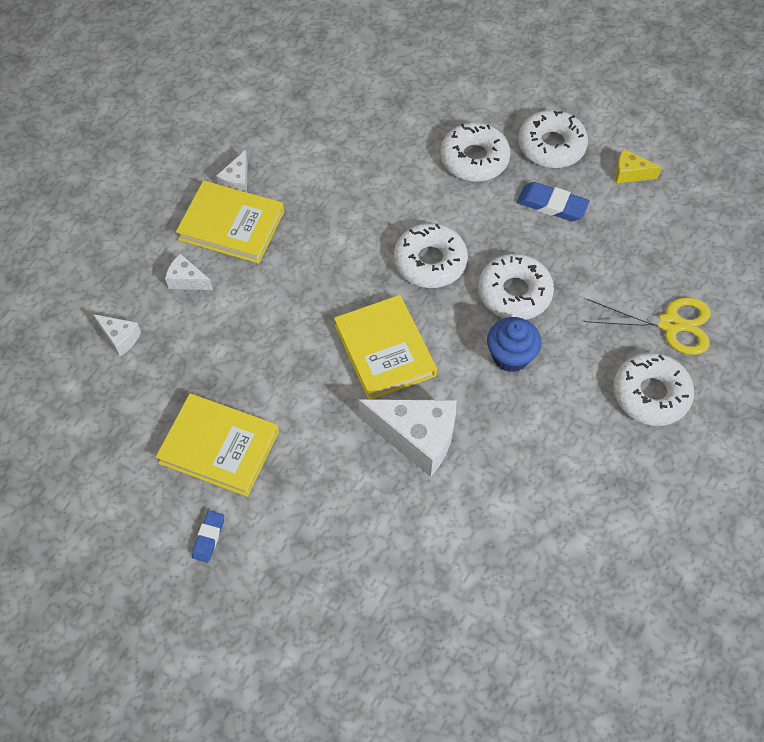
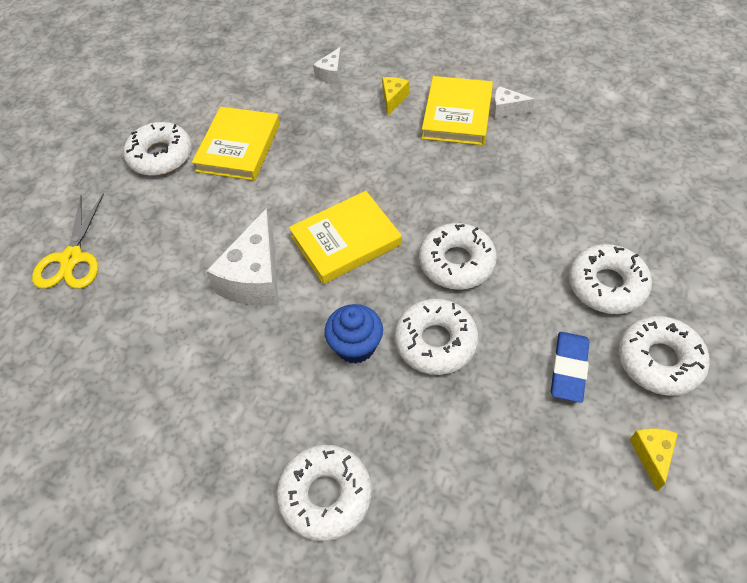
camera: 85 degrees right, 5 degrees down
(187, 280) = (393, 99): white cheese -> yellow cheese
(209, 537) = (160, 156): blue eraser -> white donut
(670, 324) = (428, 515): yellow scissors -> yellow scissors (72, 259)

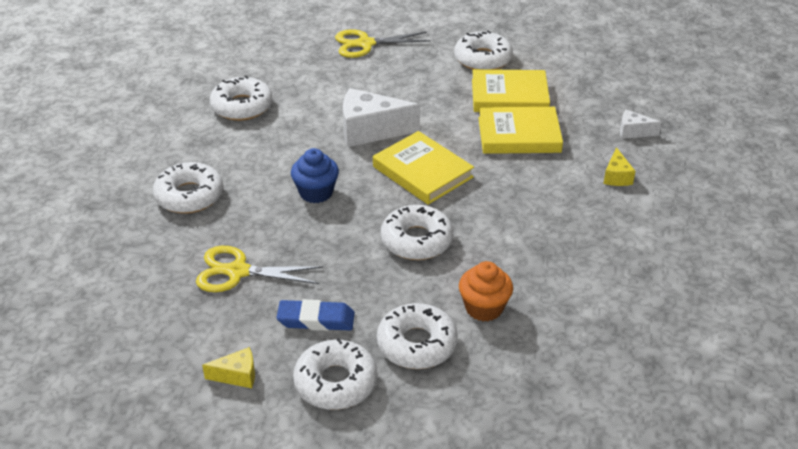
camera: 75 degrees right, 15 degrees down
(393, 99) = (616, 177): yellow cheese -> yellow cheese turned 90 degrees clockwise
(435, 342) = (328, 236): white donut -> white donut (242, 106)
(457, 115) = (614, 223): yellow book -> yellow book (519, 135)
(483, 443) = (238, 272): none -> yellow scissors
(506, 109) = (640, 258): white cheese -> none
(560, 226) = (484, 308): none -> orange cupcake

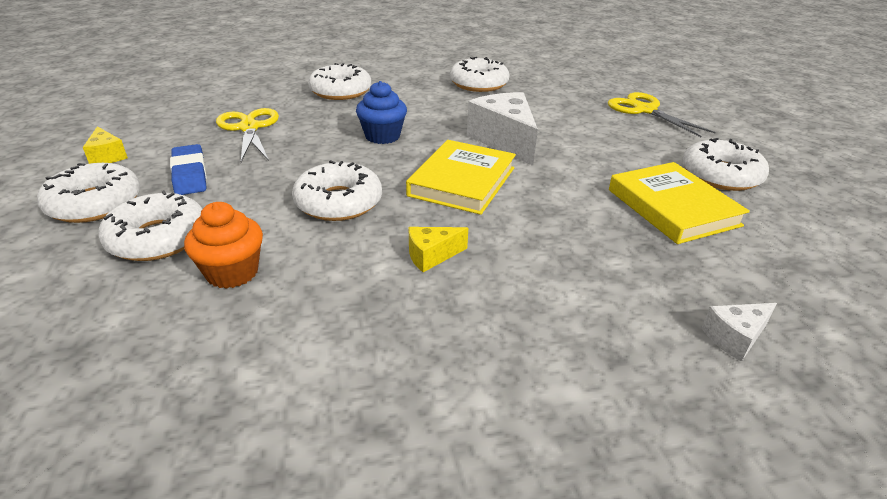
camera: 65 degrees right, 5 degrees down
(519, 135) = (599, 230): yellow book -> none
(616, 177) = (597, 341): yellow cheese -> yellow cheese (431, 256)
(633, 132) = (735, 338): white cheese -> white cheese turned 105 degrees counterclockwise

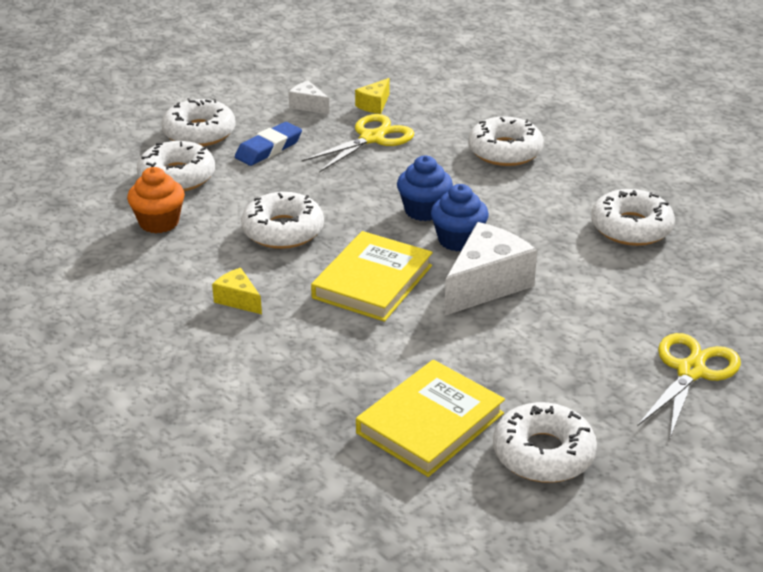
camera: 65 degrees right, 0 degrees up
(107, 156) = (266, 103): yellow cheese -> yellow cheese (374, 105)
(437, 135) = (458, 240): none -> blue cupcake
(462, 181) = (372, 282): yellow book -> yellow book turned 60 degrees counterclockwise
(735, 338) = (228, 479): white cheese -> white cheese (308, 106)

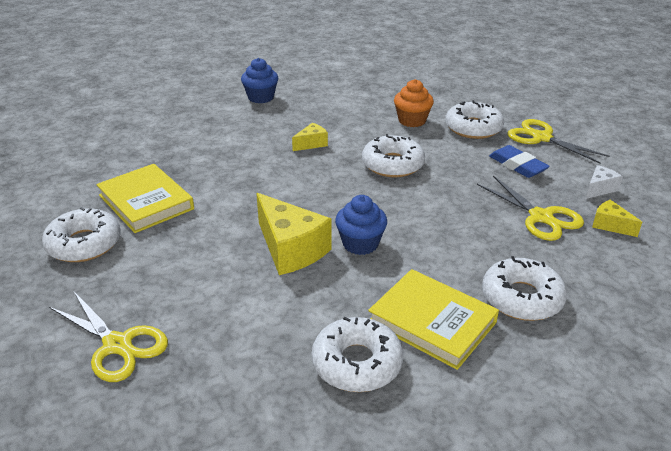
camera: 100 degrees right, 0 degrees up
(199, 132) = (541, 138): white donut -> yellow scissors
(372, 282) = (314, 196): yellow book -> yellow book (432, 322)
(424, 210) = (411, 231): blue cupcake -> blue cupcake (261, 97)
(486, 284) = (290, 249): white cheese -> yellow cheese

